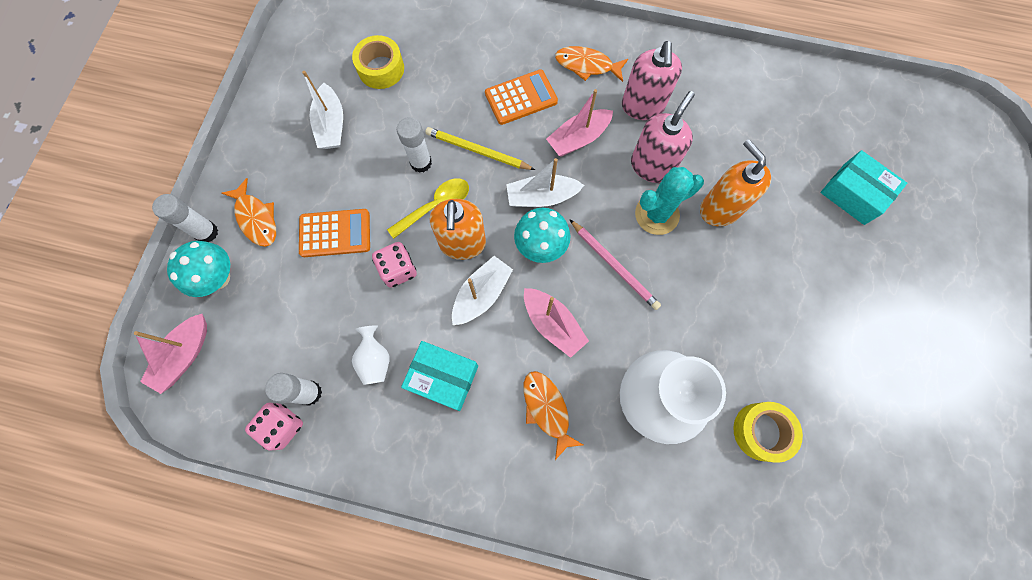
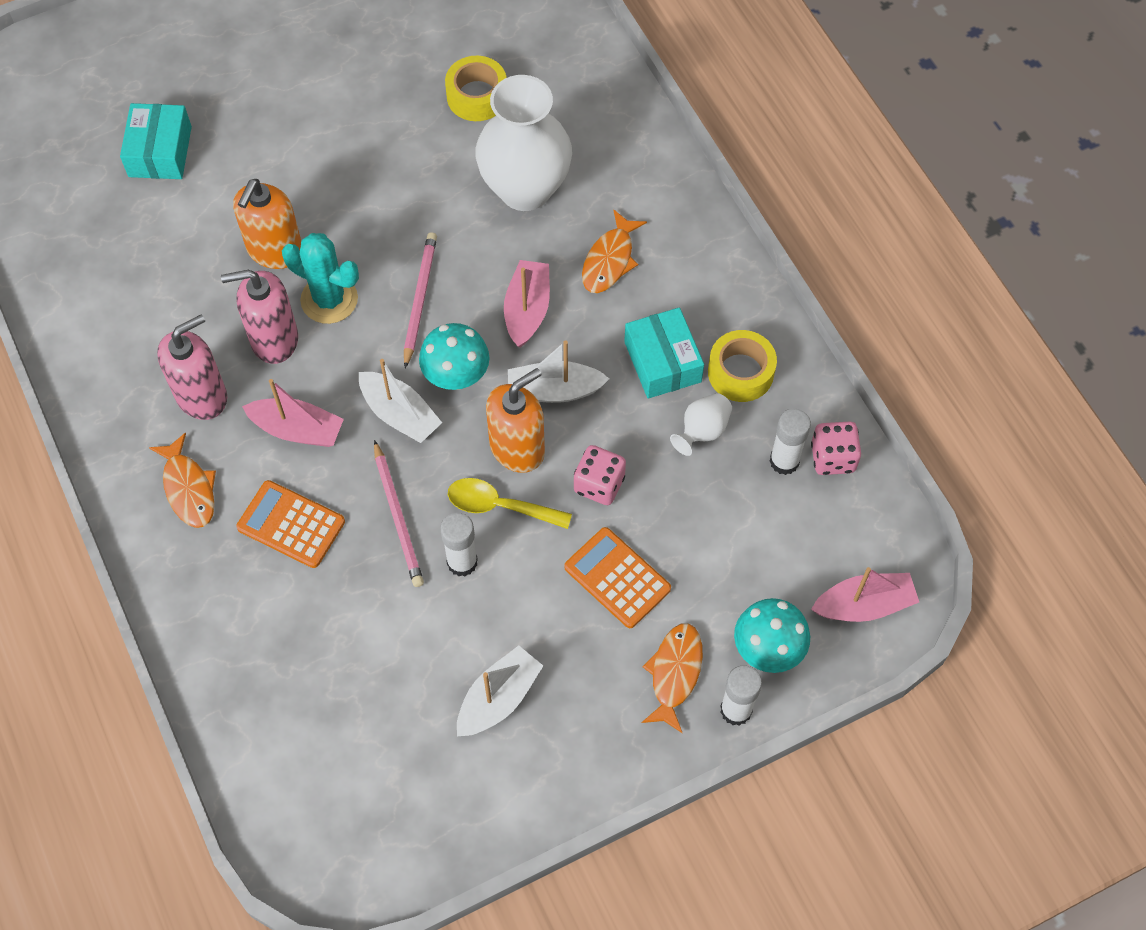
camera: 130 degrees left, 10 degrees down
(381, 69) = (377, 710): yellow tape -> yellow tape (740, 372)
(477, 151) = (398, 517): yellow pencil -> pink pencil

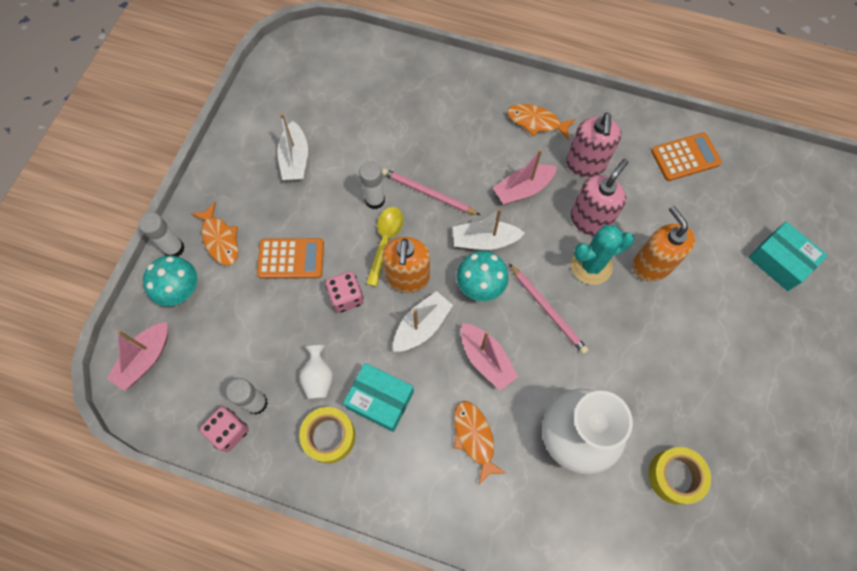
camera: 135 degrees right, 5 degrees up
(291, 524) = (472, 147): orange calculator -> orange calculator (685, 157)
(499, 506) = (385, 241): yellow spoon -> yellow spoon turned 45 degrees counterclockwise

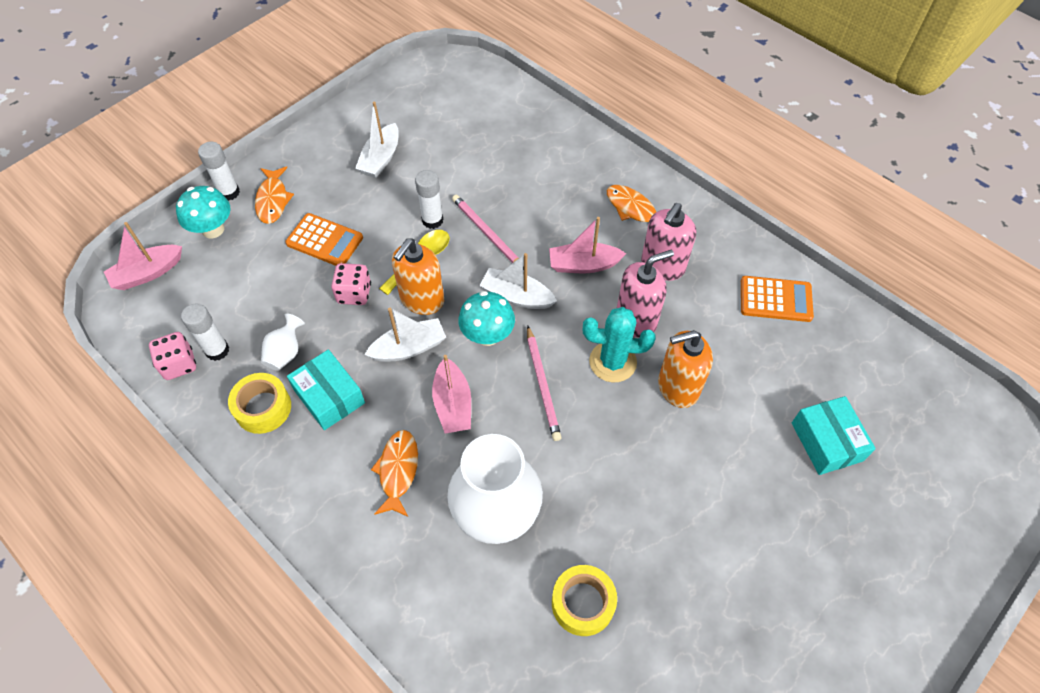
camera: 25 degrees right, 10 degrees down
(651, 265) = (677, 387): orange soap dispenser -> orange soap dispenser turned 105 degrees counterclockwise

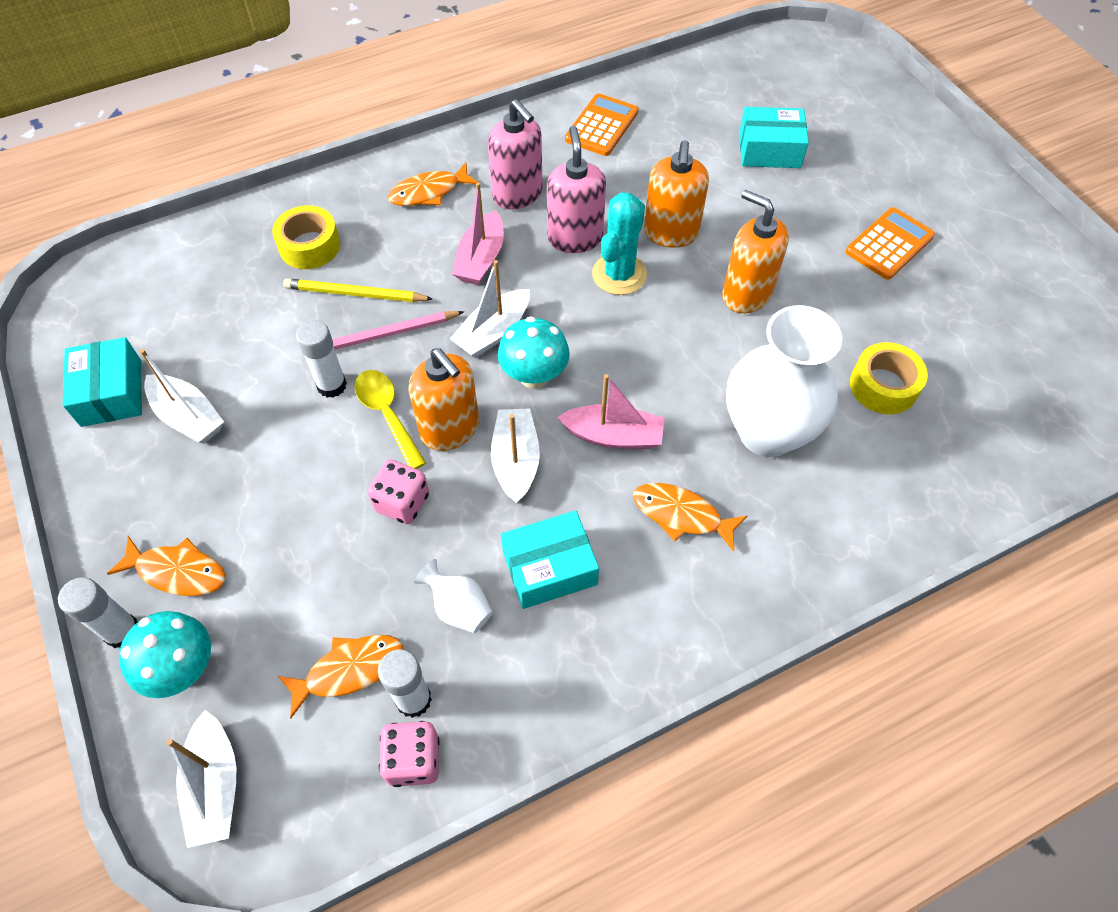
camera: 70 degrees left, 0 degrees up
(147, 273) = (215, 785): pink boat -> white boat
(229, 309) = (349, 670): none -> orange fish
(263, 408) = (535, 654): yellow tape -> yellow tape (309, 246)
(324, 241) = (293, 519): orange calculator -> orange calculator (889, 244)
(385, 115) = (111, 392): none -> turquoise box
(515, 203) = (355, 294): none -> yellow pencil
(542, 385) = (622, 343): pink pencil -> none
(637, 464) = (746, 294): none -> orange soap dispenser

